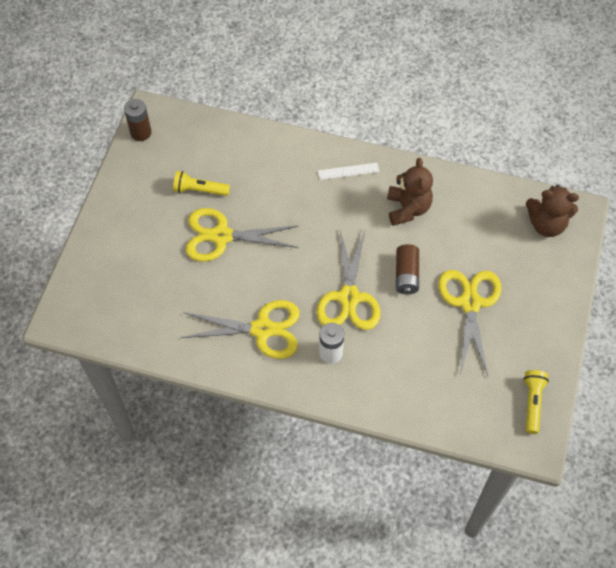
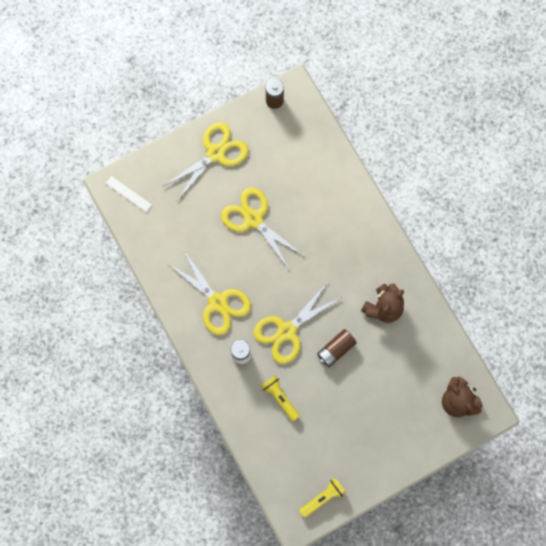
camera: 45 degrees right, 15 degrees up
(199, 190) = (271, 175): yellow flashlight -> yellow flashlight (280, 398)
(348, 171) = (374, 247): white ruler -> white ruler (128, 194)
(470, 303) = (353, 404): yellow scissors -> yellow scissors (215, 153)

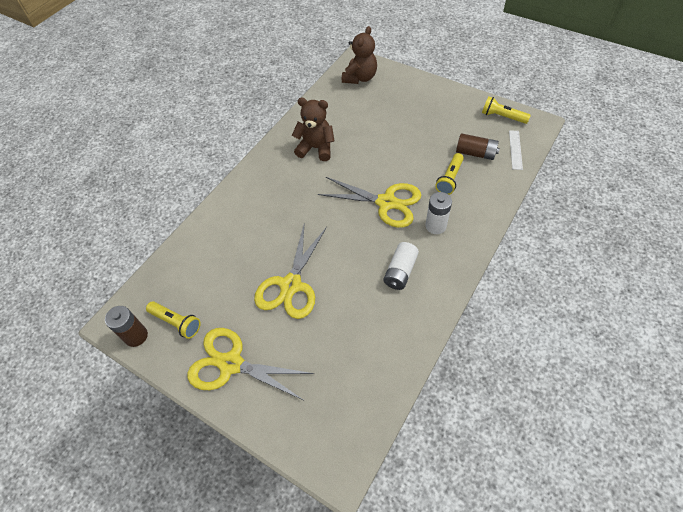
camera: 115 degrees left, 20 degrees down
(128, 194) = (336, 439): white ruler -> white ruler (515, 149)
(217, 302) = (400, 271): yellow scissors -> white battery
(269, 130) = (176, 322): none -> yellow flashlight
(335, 350) = (376, 162): brown battery -> brown battery (475, 153)

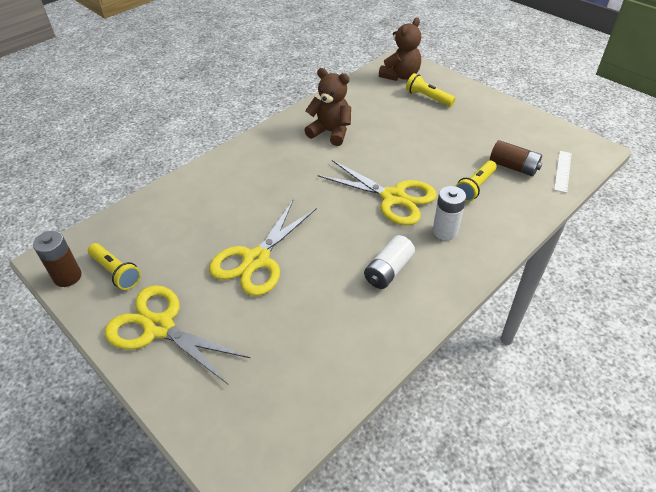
camera: 10 degrees right, 10 degrees down
(502, 117) = (554, 136): yellow flashlight -> yellow flashlight (428, 98)

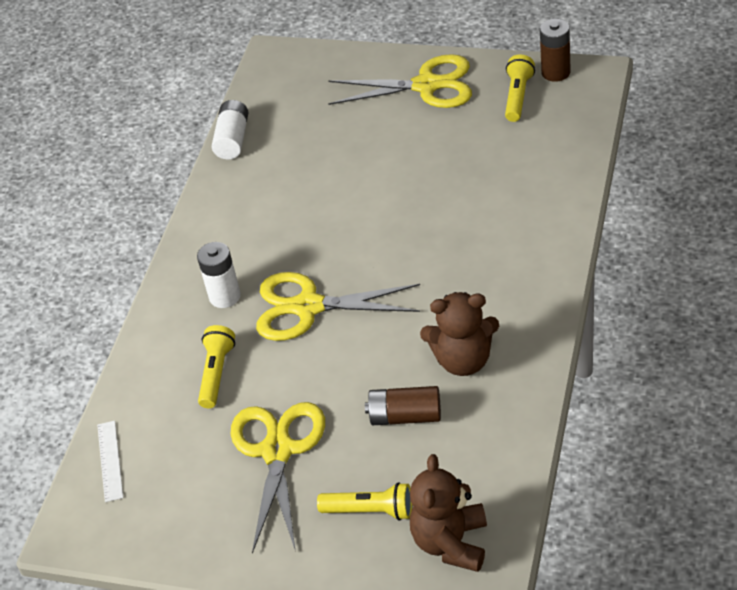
camera: 155 degrees right, 0 degrees up
(116, 272) = (518, 96): yellow flashlight -> yellow flashlight turned 90 degrees clockwise
(256, 260) = (398, 170): yellow scissors -> yellow scissors (277, 451)
(388, 270) = (260, 226): white battery -> white battery (232, 139)
(513, 167) = (179, 433): brown battery -> brown battery (405, 416)

